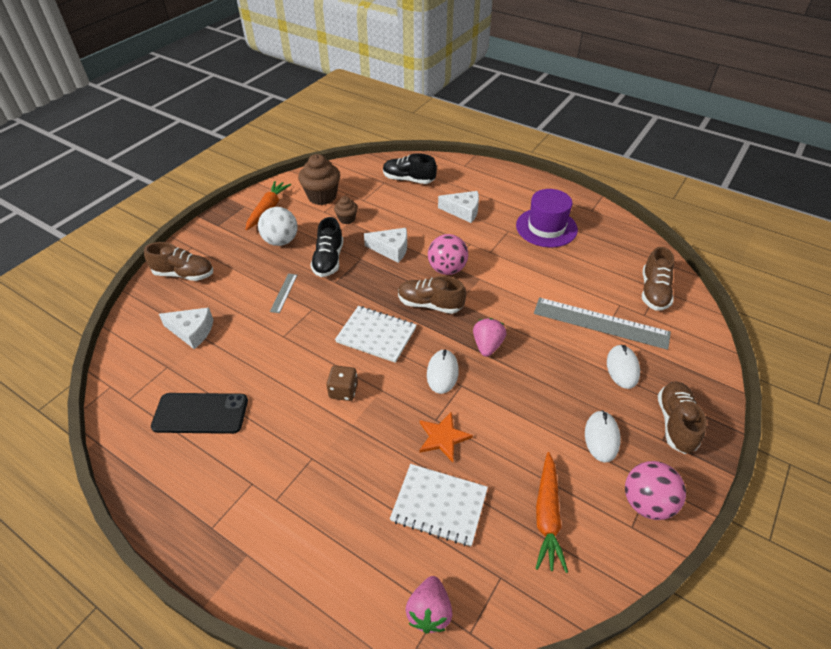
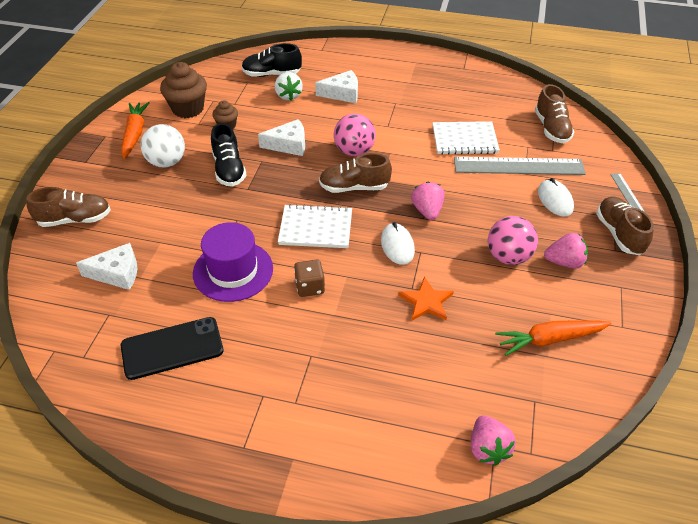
camera: 20 degrees left, 0 degrees up
(284, 293) = (198, 212): grey ruler -> grey ruler (626, 193)
(413, 202) = (288, 95): none -> white strawberry
(439, 505) = (452, 359): white notebook -> white notebook (464, 139)
(546, 227) = (429, 92): purple hat -> purple hat (233, 271)
(547, 516) = (550, 339): orange carrot -> orange carrot turned 90 degrees clockwise
(601, 437) = (564, 262): white mouse -> pink strawberry
(646, 503) = (625, 304): pink ball -> pink ball (508, 257)

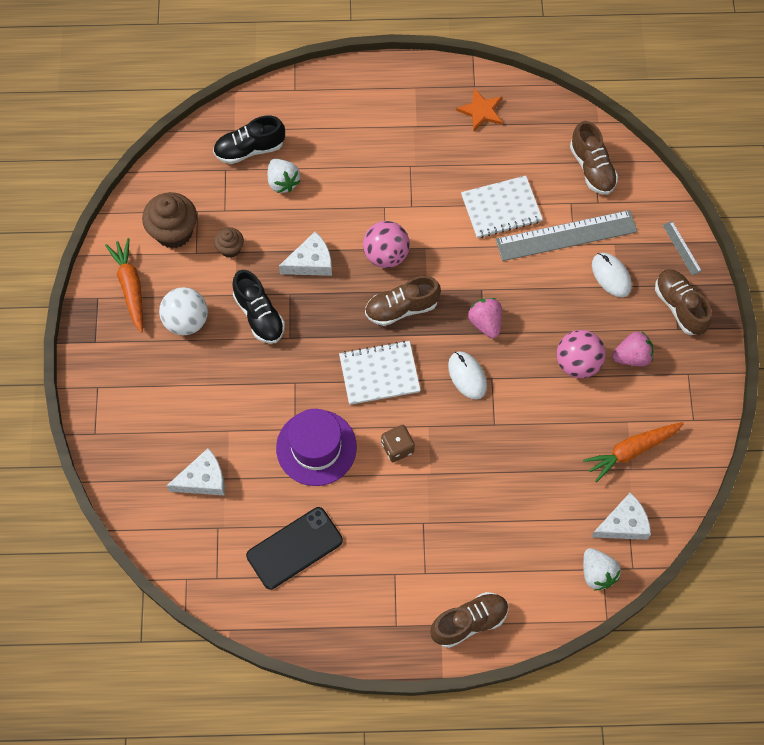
camera: 15 degrees left, 20 degrees up
(75, 219) = (126, 424): brown shoe -> brown shoe (469, 622)
(342, 93) = (344, 164): white cheese -> white cheese (623, 524)
(426, 301) = (512, 437): orange star -> orange star (481, 111)
(487, 448) = (597, 573): pink strawberry -> white strawberry

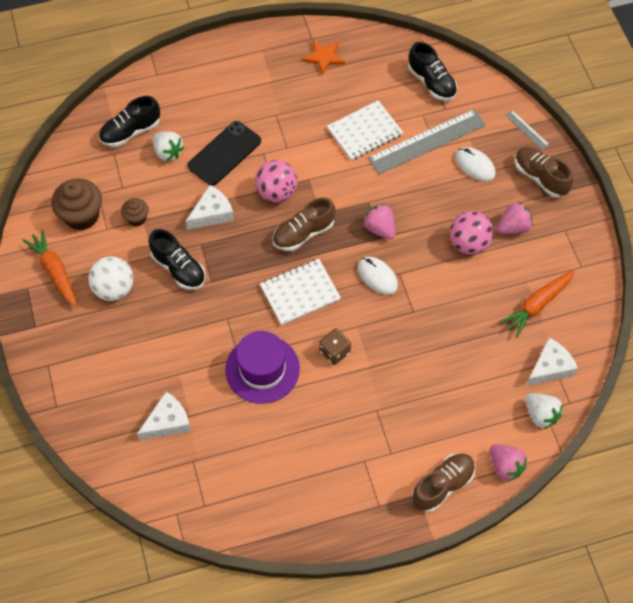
camera: 15 degrees left, 5 degrees down
(294, 548) = (268, 461): black phone -> black phone (224, 153)
(541, 619) = (505, 466): none -> pink strawberry
(592, 168) = (431, 82): brown shoe -> black shoe

